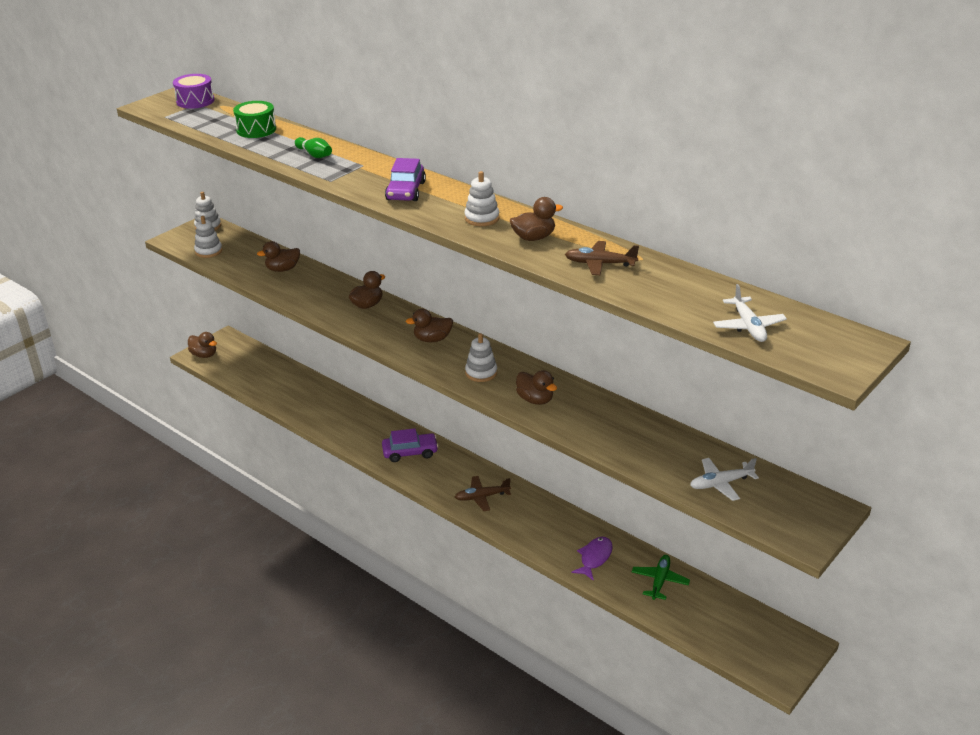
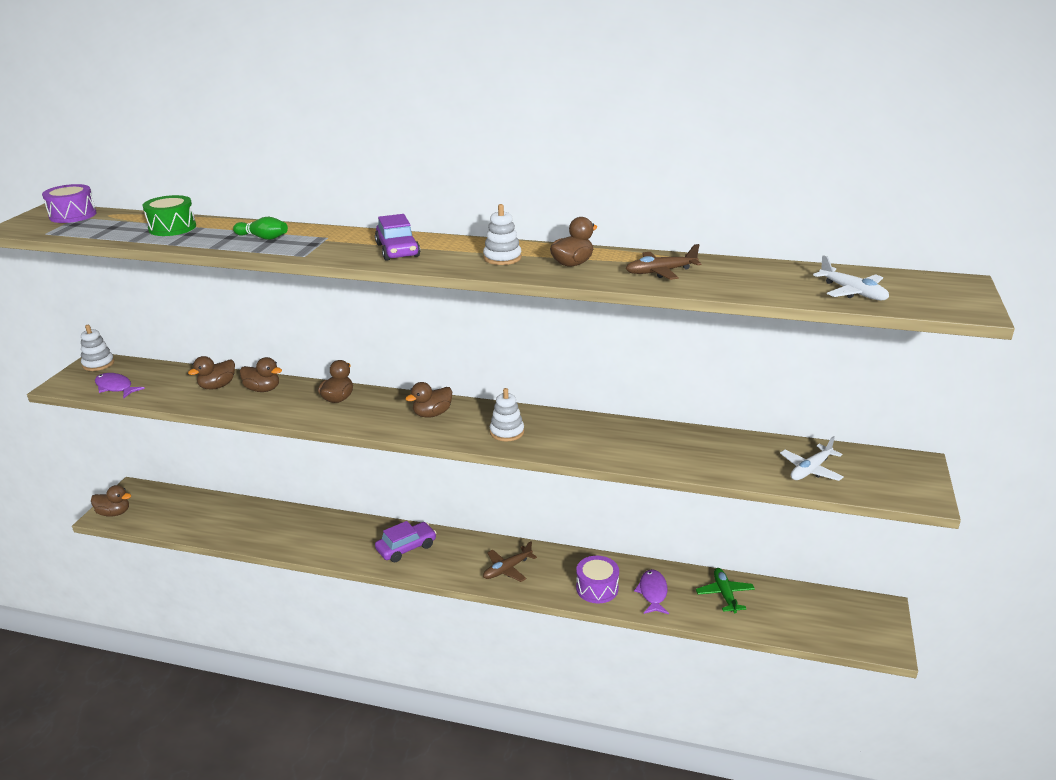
camera: 25 degrees left, 5 degrees down
(208, 251) = (115, 387): white stacking toy -> purple fish
(535, 400) = (580, 443): brown duck -> brown duck (263, 389)
(548, 538) = (597, 588): none -> purple drum

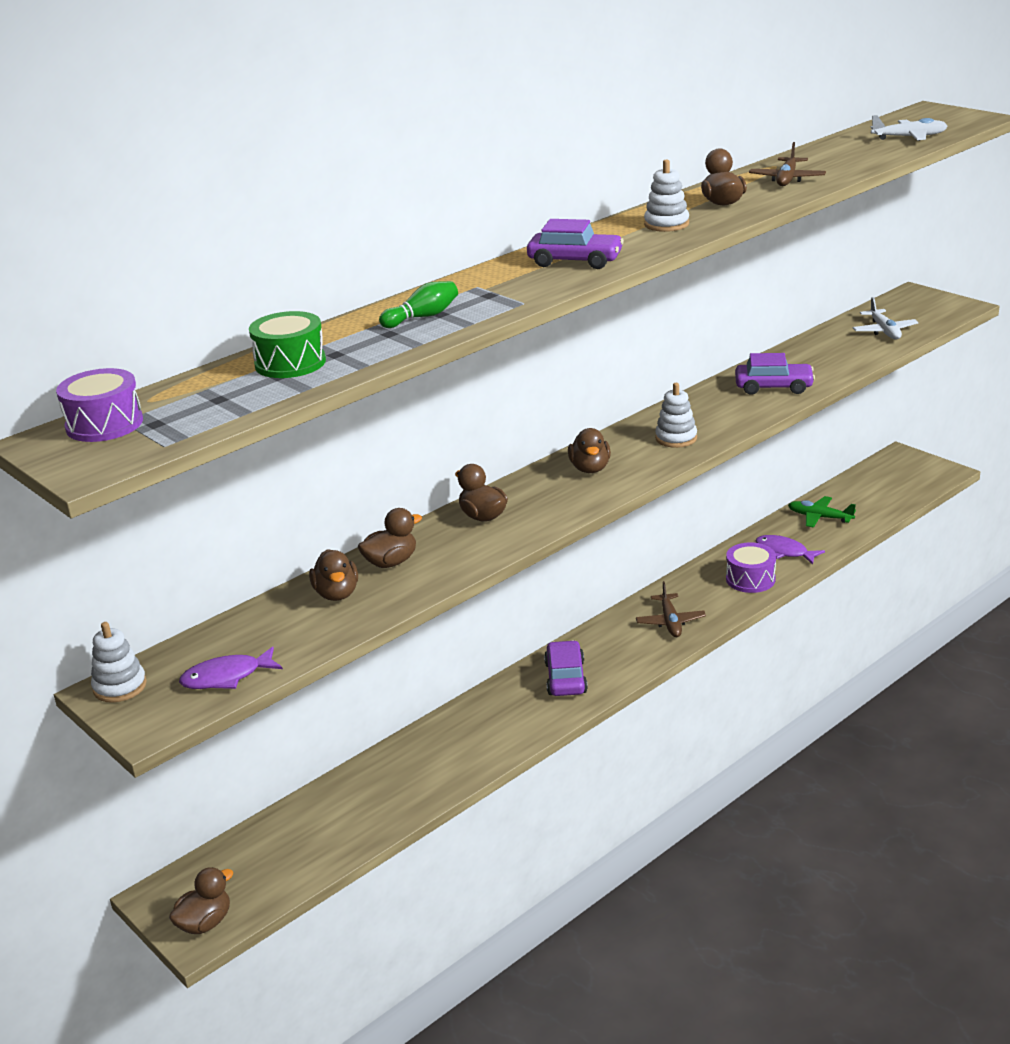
camera: 55 degrees left, 0 degrees up
(636, 447) = (773, 387): none -> purple car

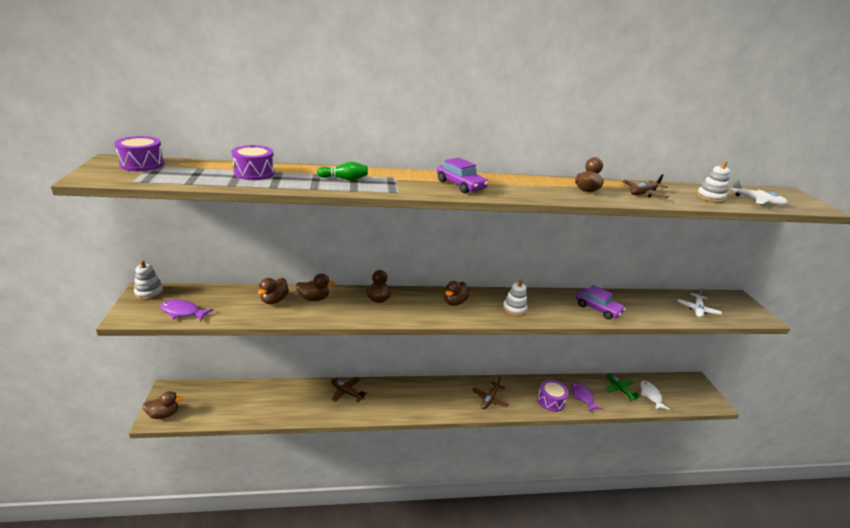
camera: 30 degrees right, 0 degrees up
(290, 363) = (254, 173): green drum -> purple drum
(458, 729) = (346, 392): none -> brown plane
(565, 678) = (415, 397): purple car -> none
(666, 224) = (538, 188): white stacking toy -> white stacking toy (710, 197)
(864, 504) = (650, 395): none -> white fish

